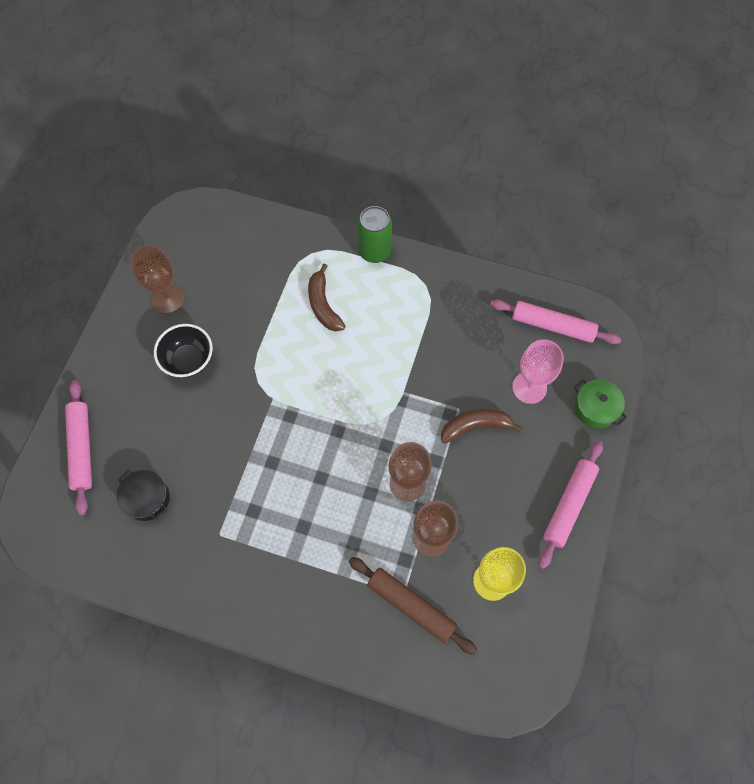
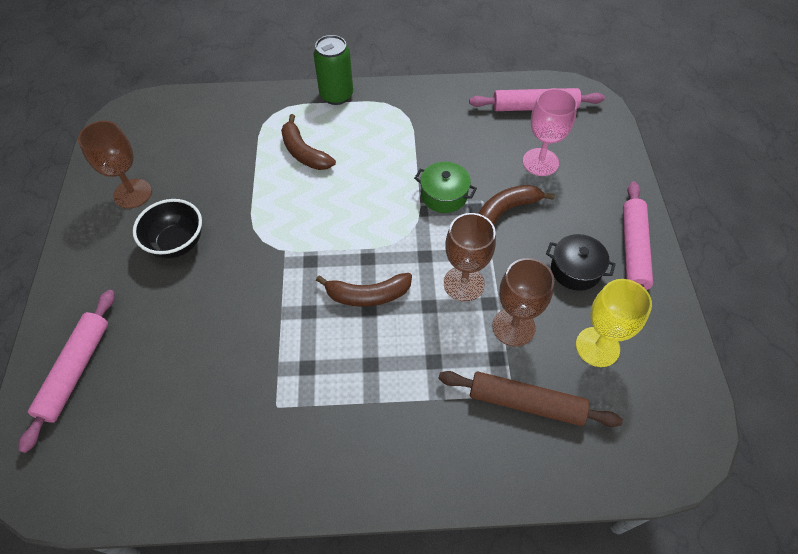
camera: 20 degrees left, 10 degrees down
(82, 448) = (76, 371): pink rolling pin -> pink rolling pin turned 45 degrees clockwise
(147, 498) = (175, 398): black pot -> black pot (575, 270)
(324, 465) = (367, 295): none -> brown banana
(595, 408) = (610, 161): green pot -> green pot (444, 195)

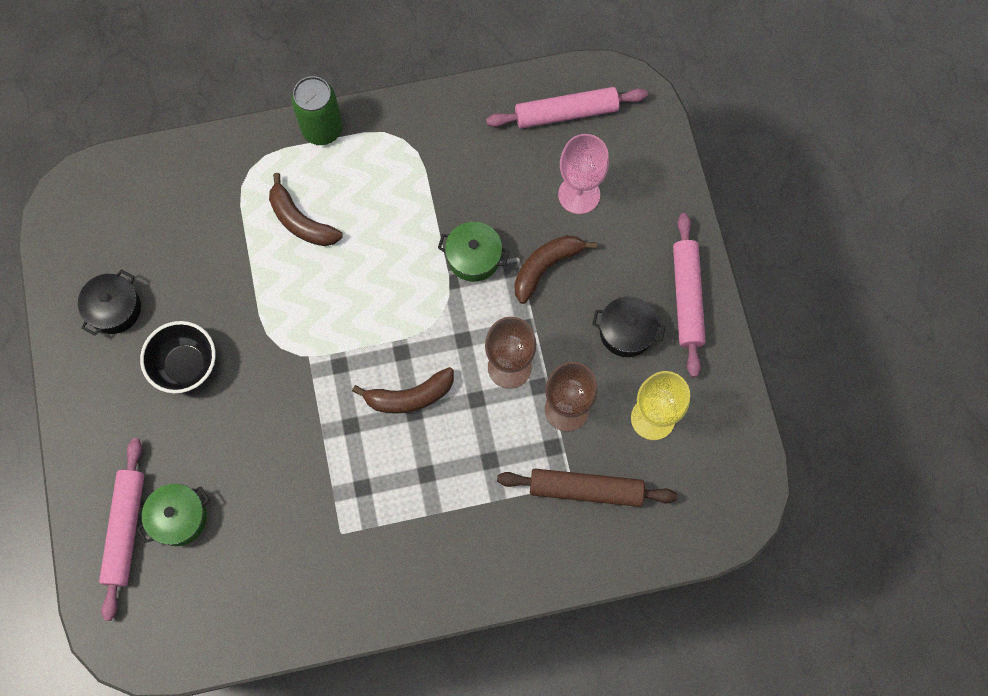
camera: 10 degrees left, 15 degrees up
(128, 368) = (179, 518): none -> green pot
(132, 193) = (114, 309): brown goblet -> black pot

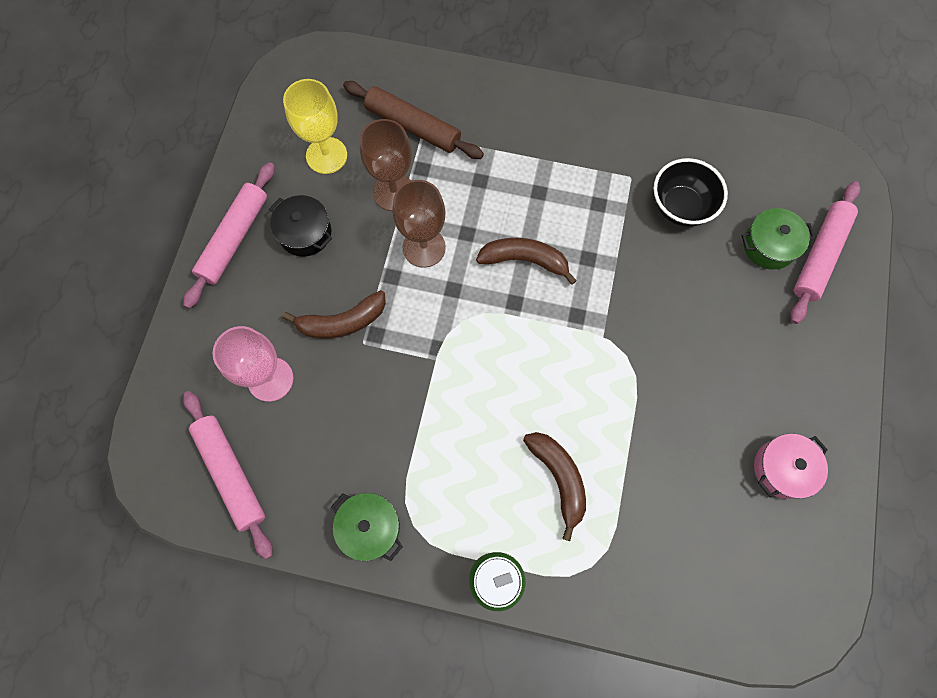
camera: 155 degrees left, 0 degrees up
(114, 309) = (782, 469): black pot -> pink pot
(186, 366) = (724, 378): black bowl -> black bowl (680, 207)
(473, 257) = (404, 362): green pot -> green pot (370, 527)
(566, 113) = (231, 474): pink rolling pin -> pink rolling pin turned 45 degrees clockwise

